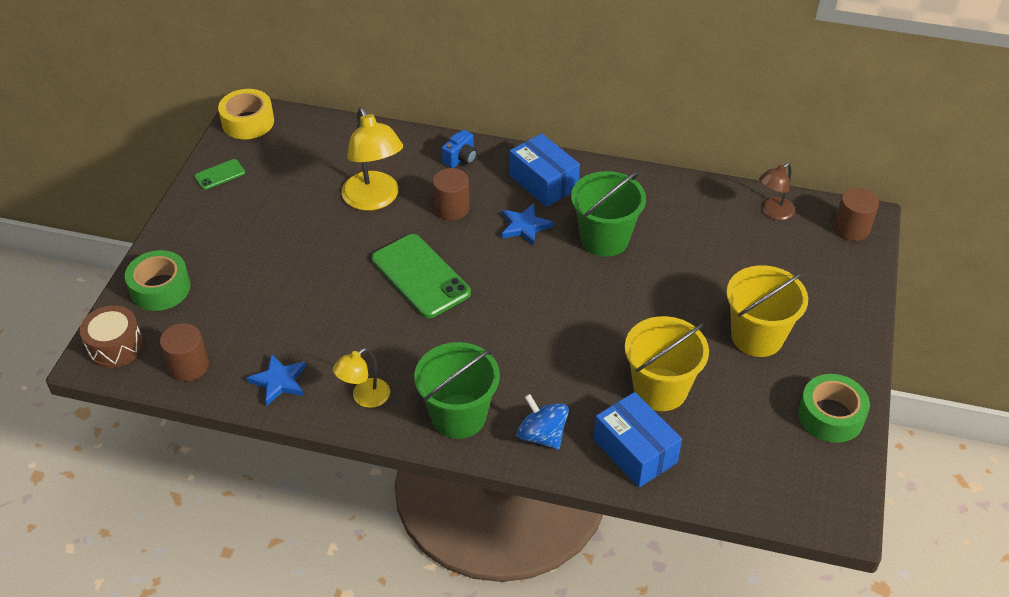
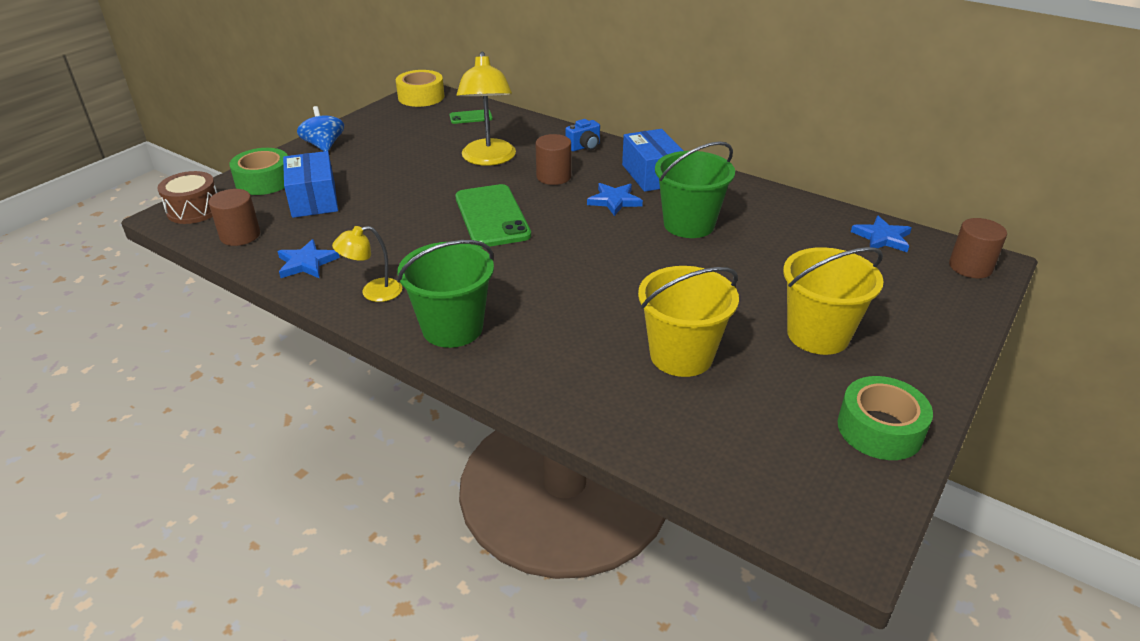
camera: 20 degrees right, 10 degrees down
(220, 174) = (373, 122): green phone -> green phone (471, 117)
(542, 435) = (527, 364): blue spinning top -> blue spinning top (324, 146)
(635, 451) = (621, 404): blue box -> blue box (314, 199)
(773, 212) = (882, 238): brown lamp -> blue star

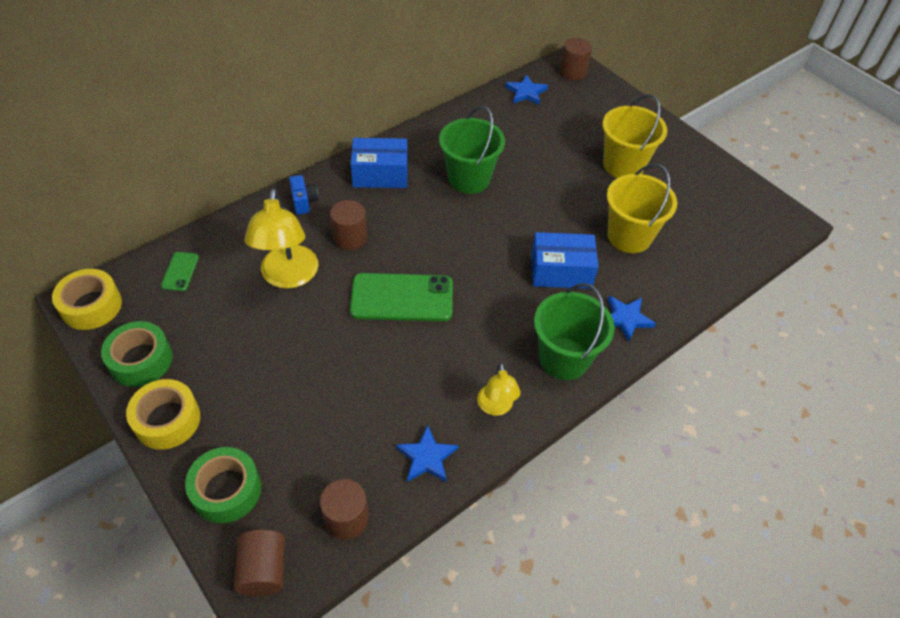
camera: 75 degrees left, 15 degrees up
(194, 210) = (263, 570): brown drum -> brown cylinder
(314, 199) = (298, 441): blue box -> blue box (561, 271)
(324, 146) = (167, 420): blue spinning top -> yellow tape
(489, 159) = (288, 277): yellow lamp -> yellow lamp turned 75 degrees clockwise
(614, 201) = (413, 210): blue star -> blue star (626, 319)
(880, 429) = (713, 175): green tape -> green tape (141, 360)

